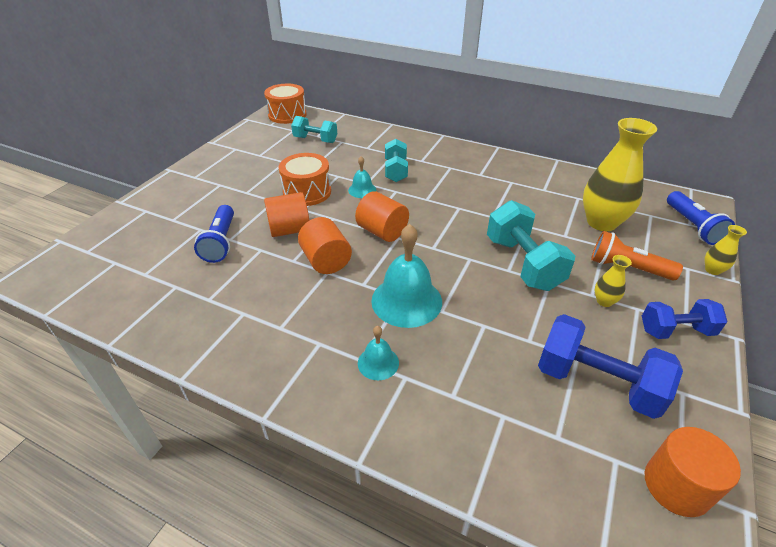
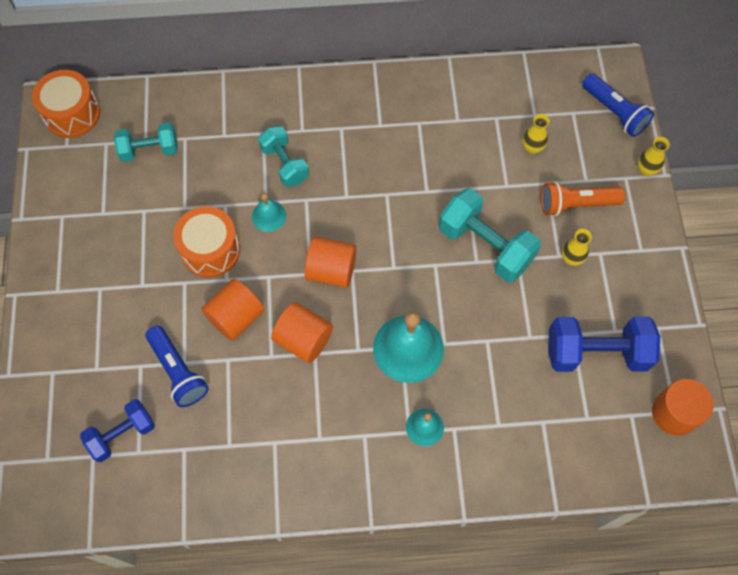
camera: 30 degrees left, 25 degrees up
(601, 222) = (532, 148): yellow vase -> yellow vase, size x0.44
(675, 331) = (636, 264): blue dumbbell -> blue dumbbell (122, 434)

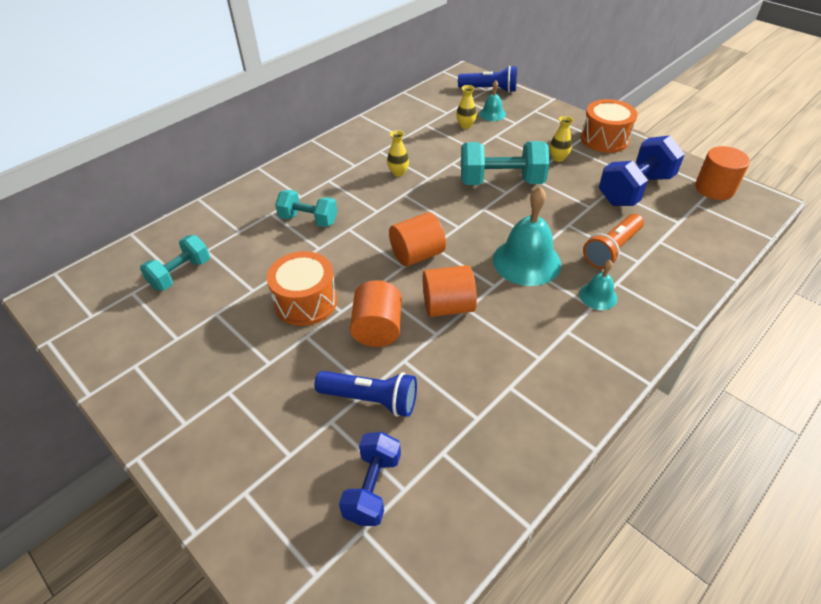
camera: 40 degrees left, 20 degrees down
(72, 114) = (77, 292): orange drum -> orange drum (604, 139)
(269, 216) = (330, 254): turquoise bell -> turquoise bell (492, 114)
(576, 204) = (525, 135): orange flashlight -> orange flashlight (611, 250)
(646, 170) = (540, 102): yellow vase -> yellow vase (398, 173)

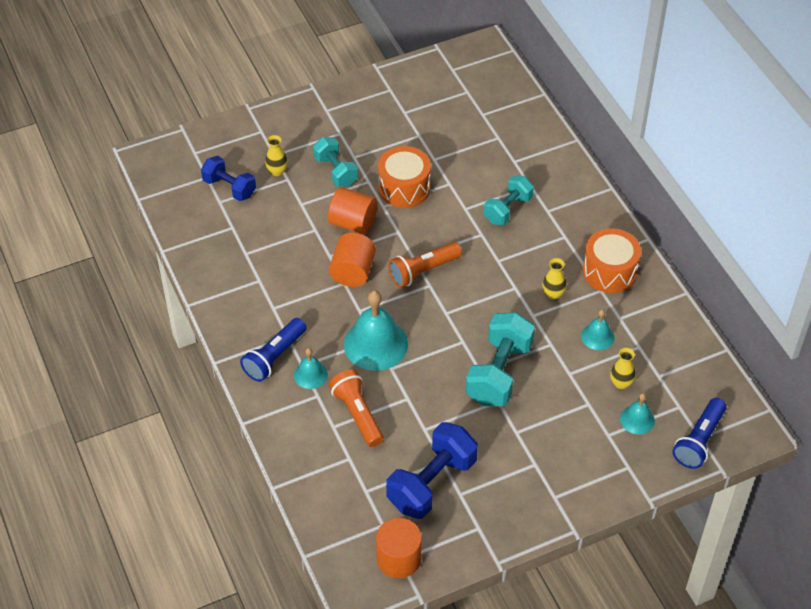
camera: 110 degrees right, 5 degrees up
(181, 274) = (475, 120): turquoise dumbbell -> turquoise dumbbell (335, 171)
(371, 399) = (292, 203): blue flashlight -> blue flashlight (274, 357)
(417, 255) = (423, 271): orange cylinder -> orange flashlight
(428, 143) = (597, 336): none -> turquoise bell
(558, 158) = (518, 442): yellow vase -> yellow vase (277, 171)
(604, 139) = (535, 507): orange drum -> orange drum (609, 271)
(635, 189) = (431, 483): blue dumbbell -> blue dumbbell turned 60 degrees clockwise

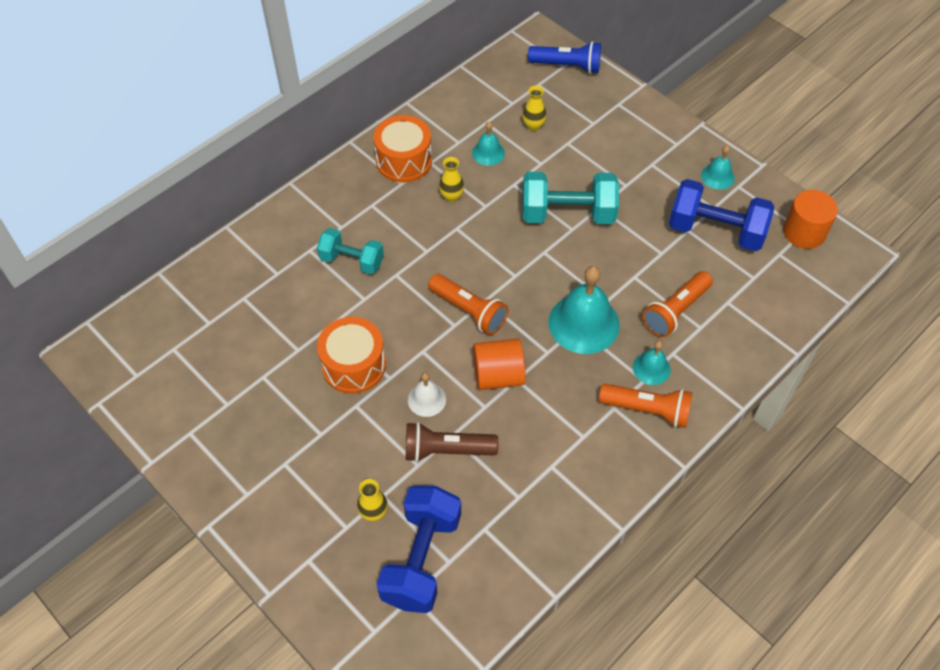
camera: 110 degrees left, 5 degrees up
(229, 188) = (421, 559): blue dumbbell -> blue dumbbell, size x1.57
(274, 357) = (647, 410): blue flashlight -> orange flashlight
(304, 223) = (446, 450): none -> brown flashlight
(335, 171) = (351, 446): turquoise dumbbell -> none
(353, 223) = (426, 399): orange cylinder -> white bell
(637, 419) = (567, 108): turquoise bell -> turquoise bell (717, 176)

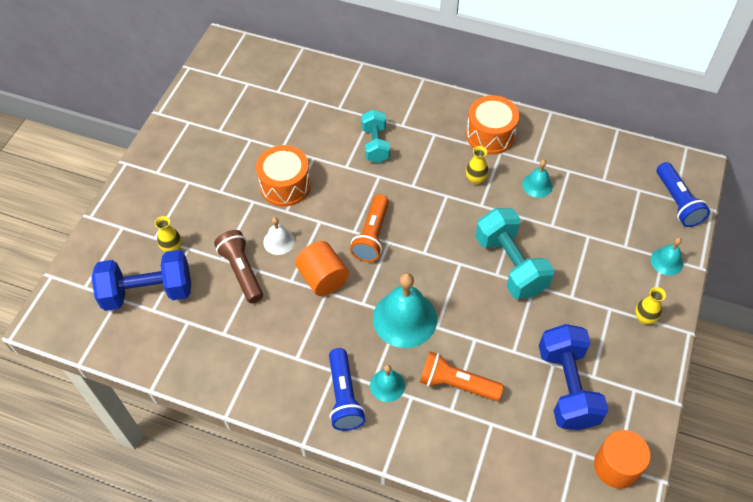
camera: 65 degrees right, 0 degrees up
(533, 126) = (589, 204): yellow vase -> yellow vase (644, 318)
(647, 410) = (344, 397): orange flashlight -> blue flashlight
(717, 176) = (633, 367): turquoise bell -> turquoise bell (666, 261)

